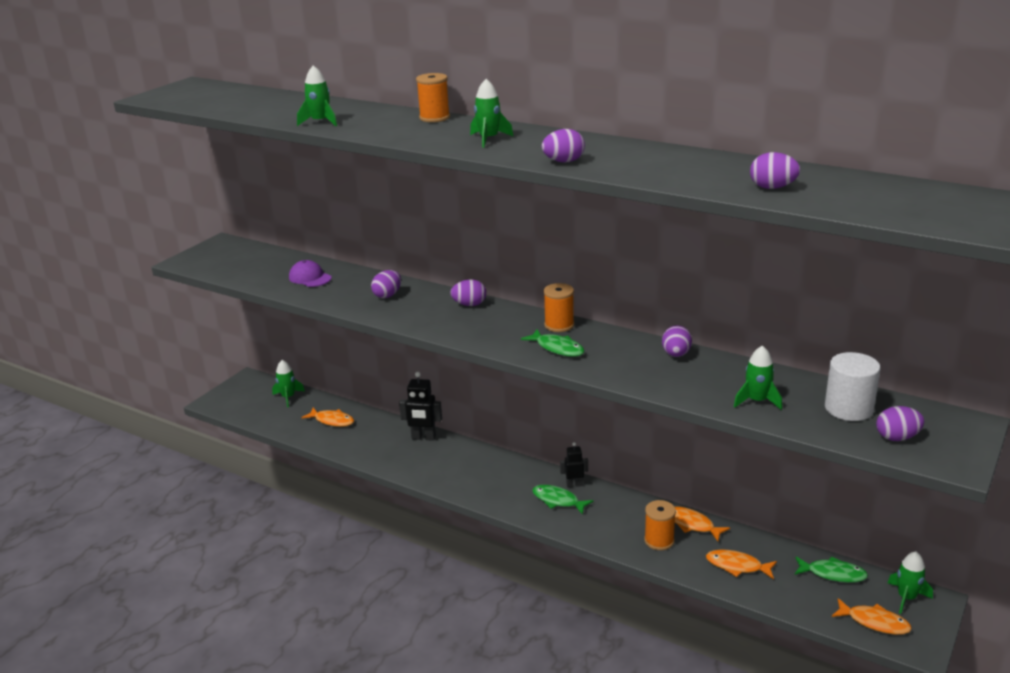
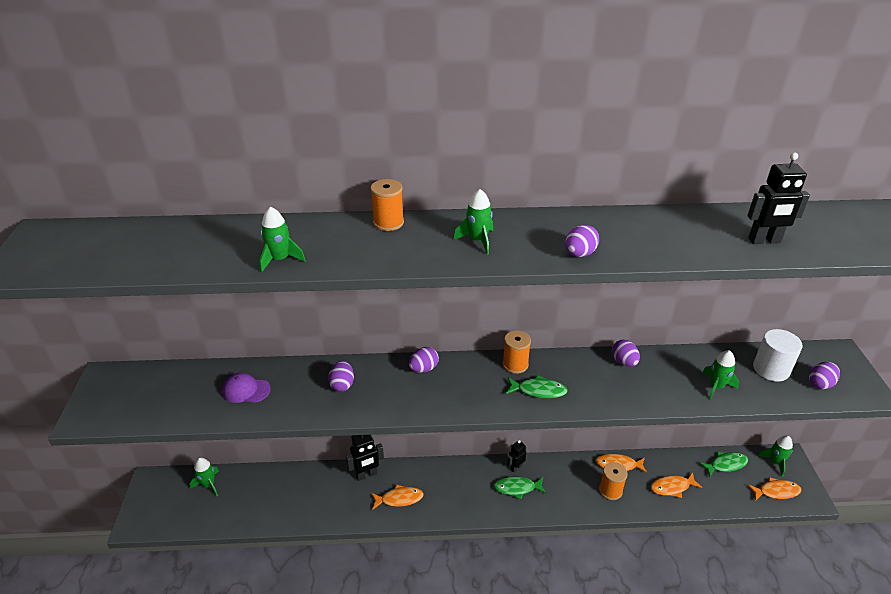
camera: 35 degrees left, 10 degrees up
(332, 421) = (272, 493): orange fish -> orange fish (399, 499)
(772, 188) = (764, 241): purple egg -> black robot

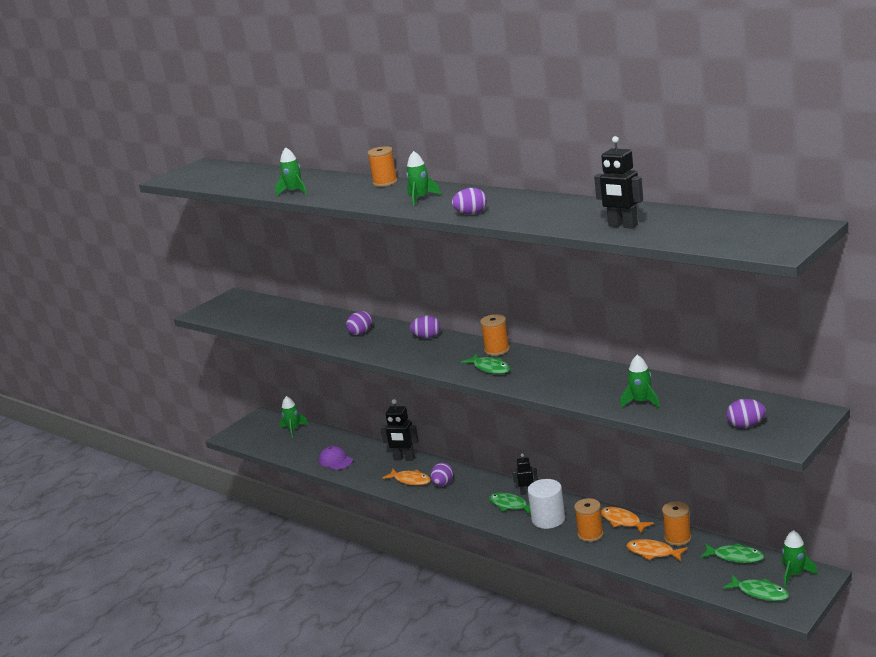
camera: 45 degrees right, 15 degrees down
(246, 390) = (300, 321): purple cap -> purple cap (335, 461)
(623, 362) = (587, 369): purple egg -> purple egg (443, 484)
(672, 464) = (677, 538): none -> orange spool
(771, 369) = (715, 405): white cylinder -> white cylinder (548, 519)
(776, 491) = (760, 593): orange fish -> green fish

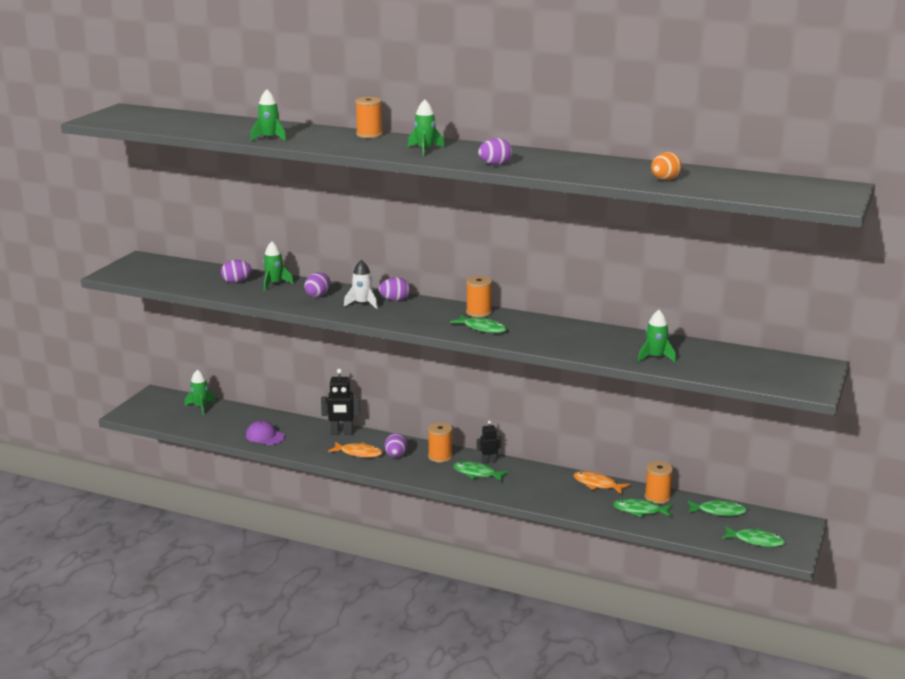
camera: 20 degrees left, 0 degrees up
(395, 342) = (362, 304): none -> white rocket
(548, 519) = (522, 485): white cylinder -> none
(590, 534) = (571, 497): orange spool -> orange spool (440, 456)
(622, 226) = (665, 180): black robot -> orange egg
(653, 552) = (640, 510): orange fish -> green fish
(746, 425) = (767, 376): purple egg -> purple egg (236, 282)
(795, 574) = (779, 523): green rocket -> green rocket (274, 284)

